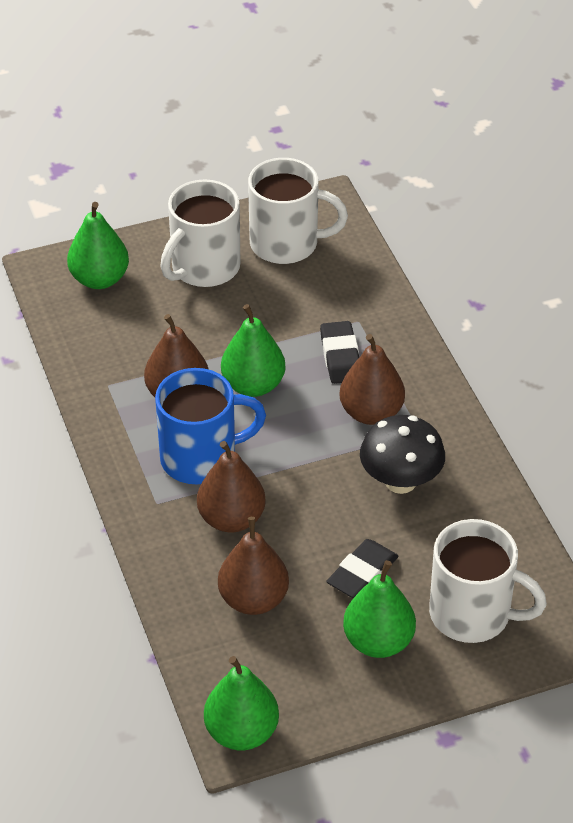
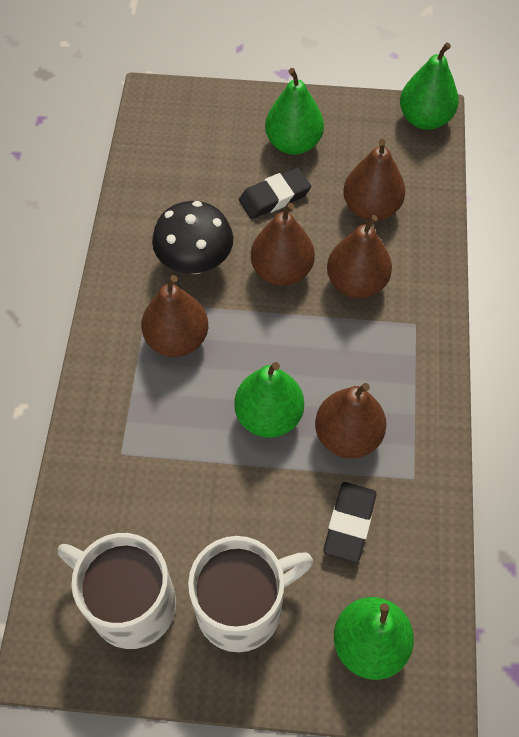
camera: 155 degrees left, 15 degrees up
(201, 458) = (356, 353): blue mug -> none
(311, 504) = (282, 271): none -> brown pear
(341, 356) = (166, 415): black eraser -> black eraser (349, 523)
(473, 614) = (212, 137): white mug -> none

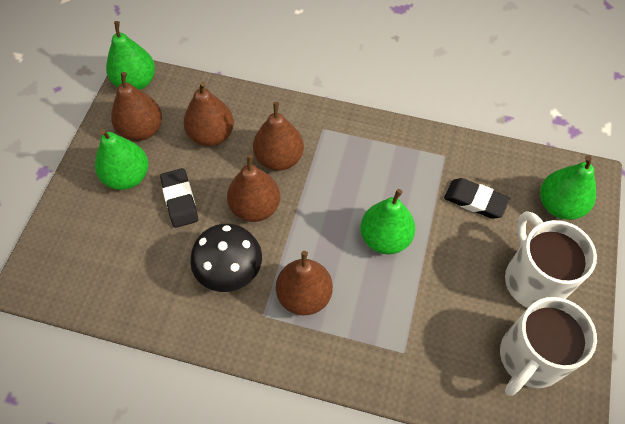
camera: 80 degrees left, 0 degrees up
(347, 436) = (408, 189): brown pear -> brown pear (141, 129)

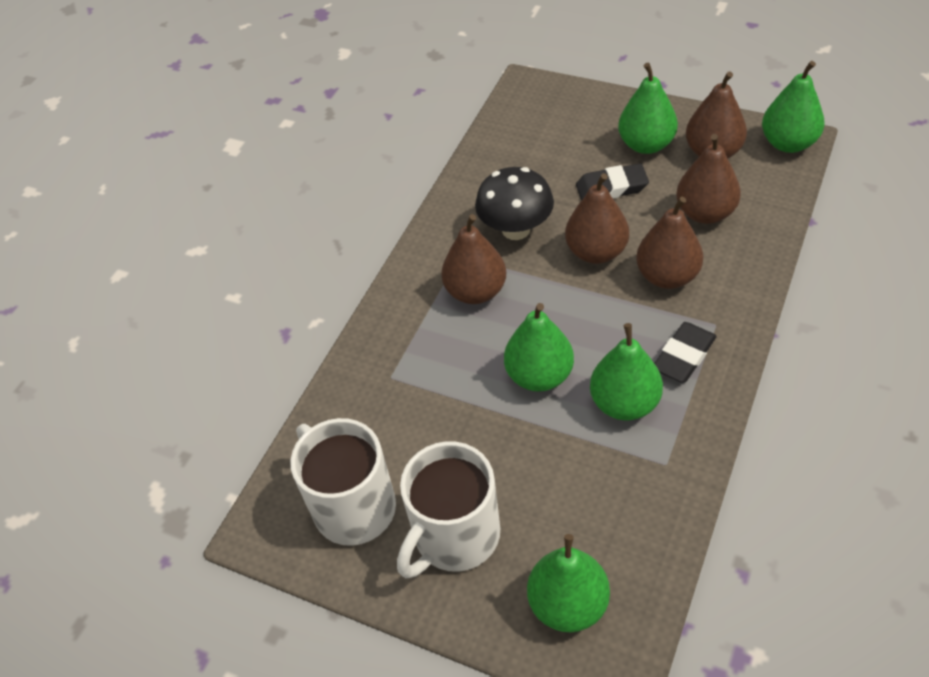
camera: 105 degrees right, 10 degrees down
(400, 181) = (625, 403): none -> green pear
(475, 200) = (585, 489): black eraser -> black eraser (684, 356)
(533, 279) = (455, 537): white mug -> white mug turned 135 degrees clockwise

